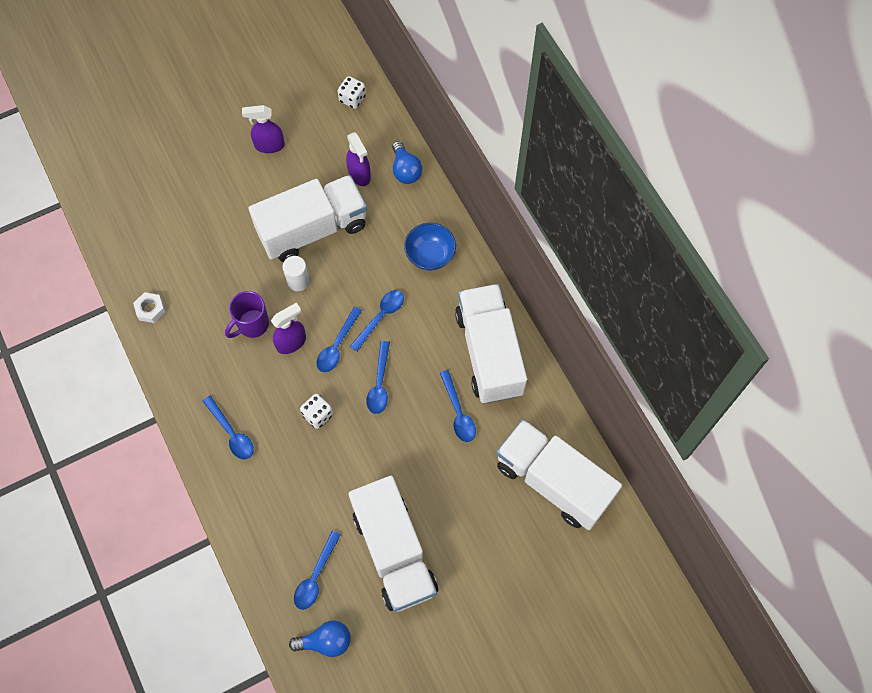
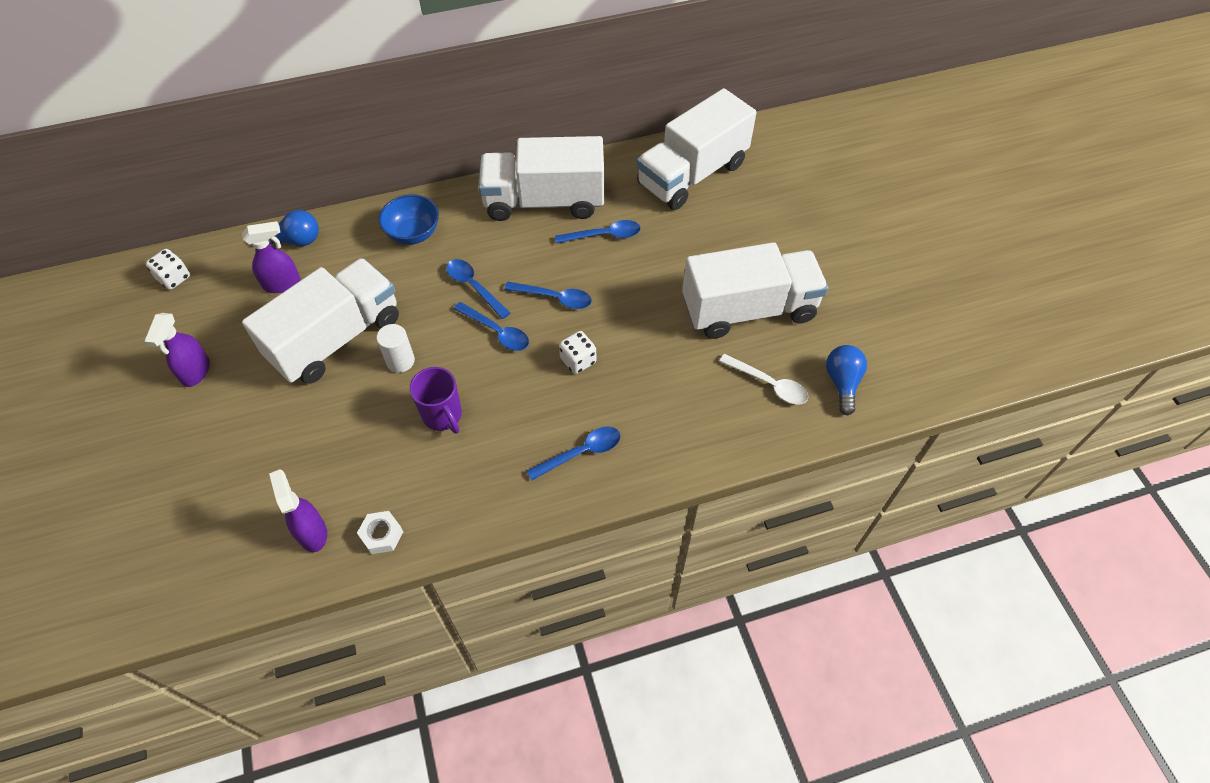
camera: 80 degrees left, 10 degrees down
(291, 342) = (479, 376): purple spray bottle -> purple spray bottle (312, 532)
(313, 229) = (336, 338): white truck -> white truck turned 60 degrees clockwise
(315, 576) = (769, 384): blue spoon -> white spoon

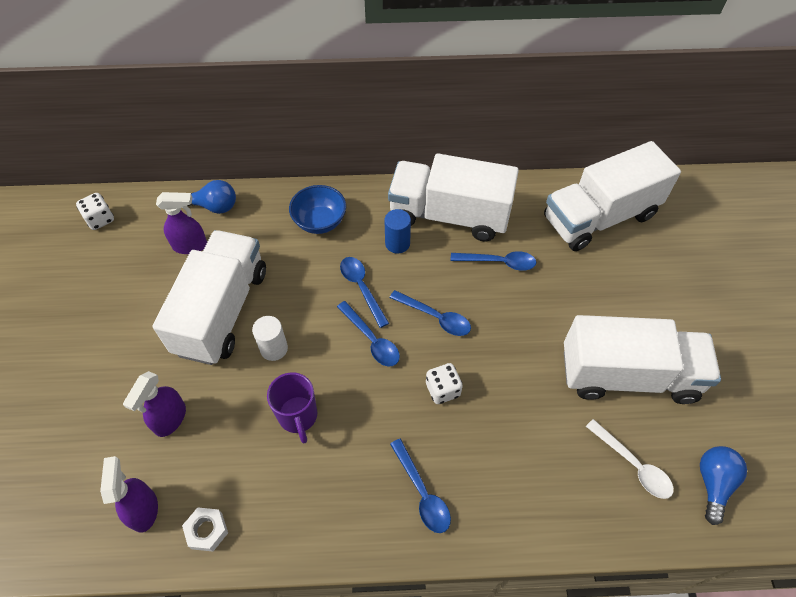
camera: 15 degrees right, 0 degrees up
(196, 371) = (91, 315): purple spray bottle -> purple spray bottle (170, 419)
(336, 338) = (222, 311): white truck -> white truck turned 45 degrees counterclockwise
(499, 238) = (397, 243): none -> blue cylinder
(581, 453) = (422, 492): blue spoon -> blue spoon turned 75 degrees clockwise

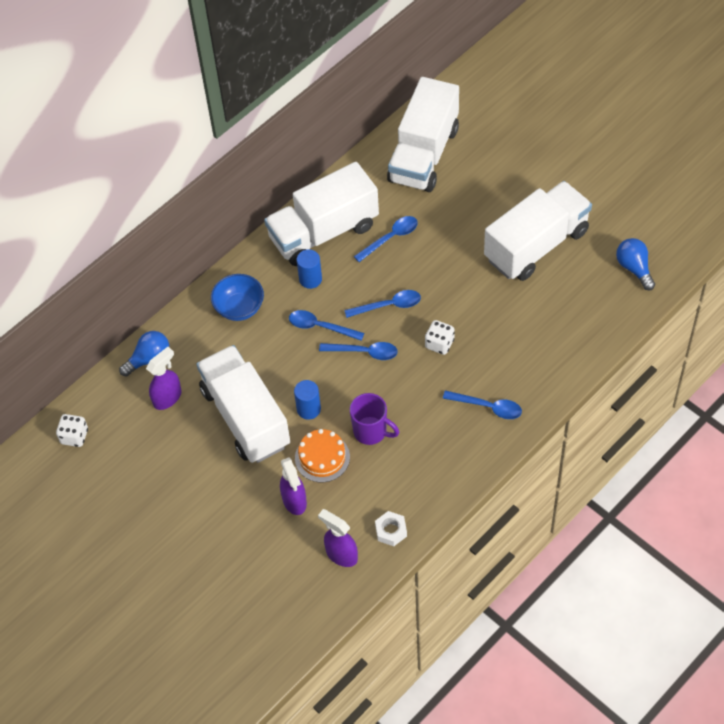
camera: 40 degrees left, 0 degrees up
(235, 401) = (322, 457): none -> orange cake
(274, 348) = (308, 409): white cylinder -> blue cylinder
(633, 465) = (585, 294): white spoon -> none

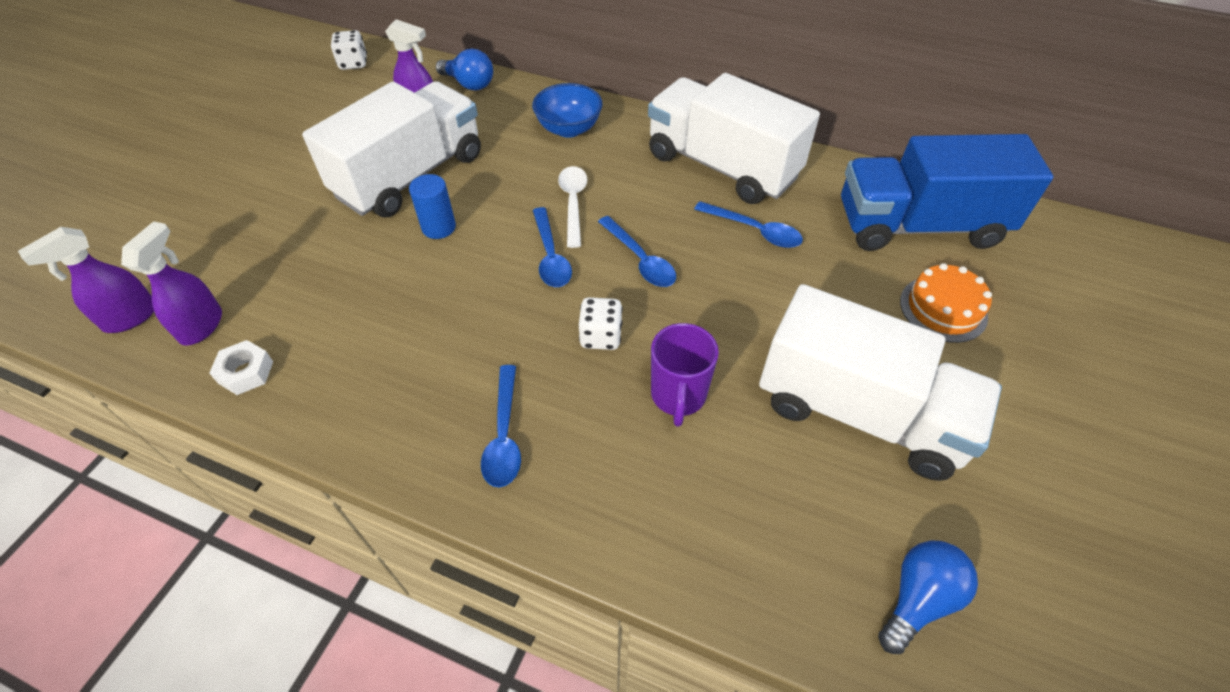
camera: 65 degrees right, 5 degrees down
(294, 501) = (289, 253): purple spray bottle -> purple spray bottle (130, 318)
(310, 279) = (642, 174): blue cylinder -> none
(321, 327) = (573, 203): blue spoon -> white spoon
(322, 457) = (364, 261): orange cake -> orange cake (943, 308)
(371, 432) = (418, 300): purple mug -> purple mug (678, 396)
(423, 154) = (919, 225): white truck -> blue truck

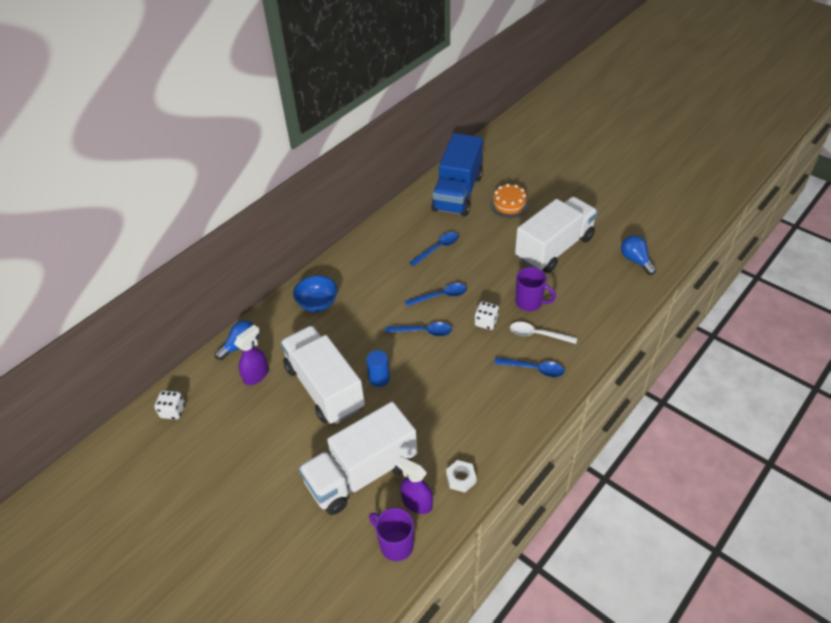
camera: 70 degrees left, 5 degrees down
(130, 318) = (395, 544): purple spray bottle -> purple mug
(573, 203) = (386, 314): white spoon -> white spoon (537, 335)
(722, 166) = (384, 247): white truck -> white truck (361, 474)

